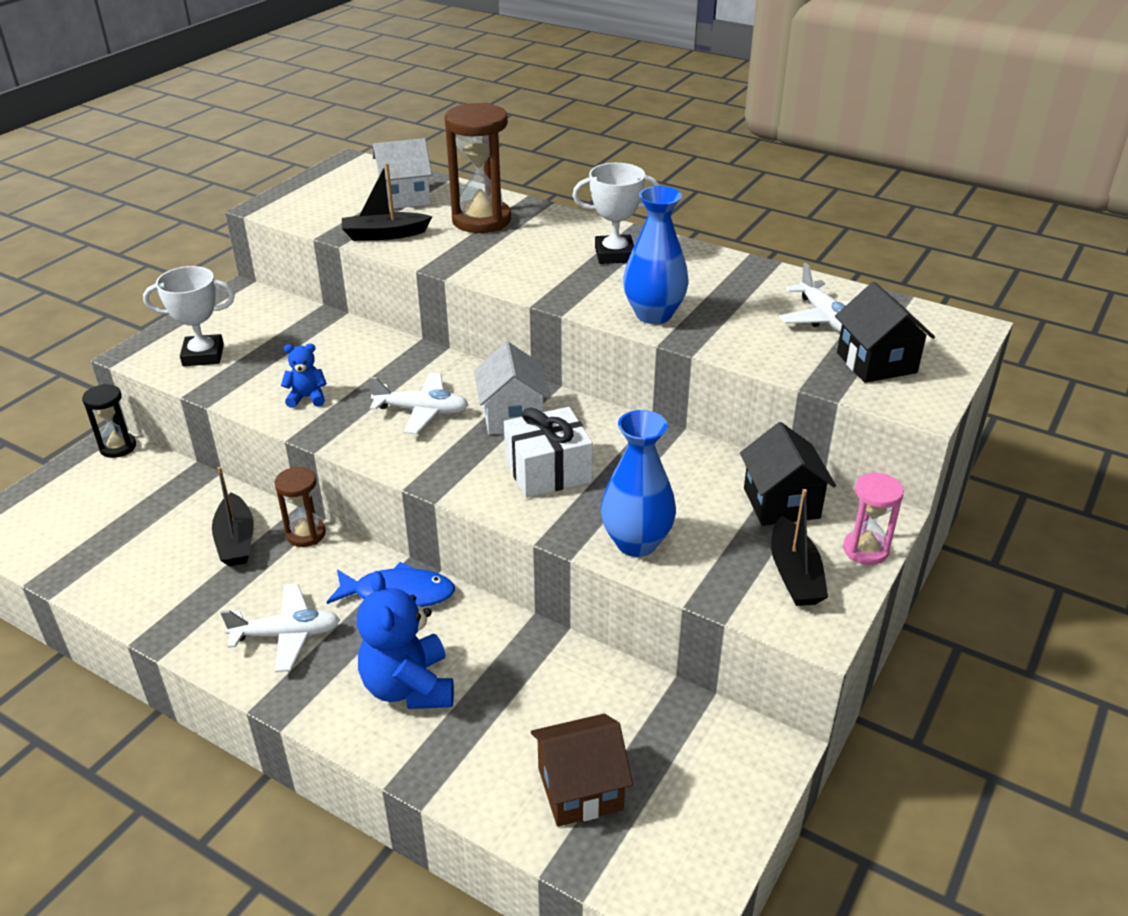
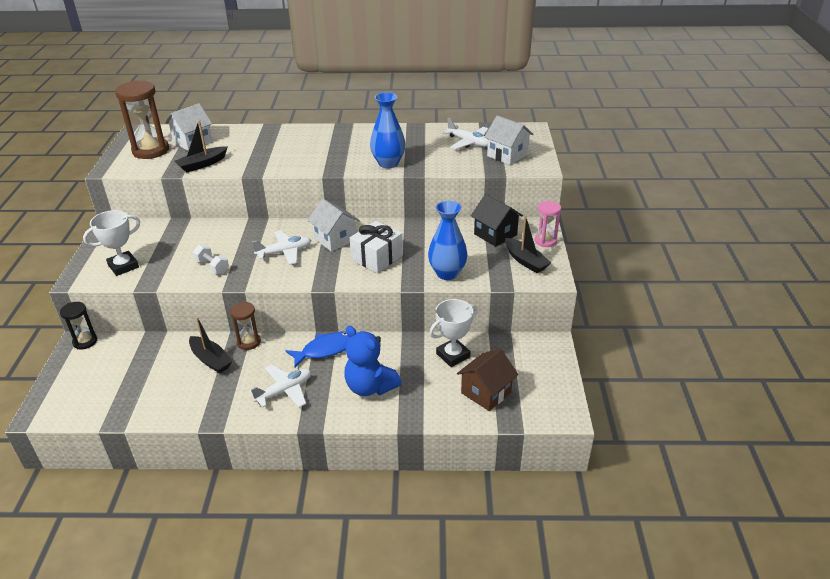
camera: 30 degrees left, 0 degrees up
(307, 398) = (212, 267): blue teddy bear -> white dumbbell
(481, 220) = (251, 142): brown hourglass -> brown hourglass (151, 151)
(614, 255) = (341, 141): white trophy -> white trophy (453, 355)
(876, 363) = (507, 155): black house -> white house

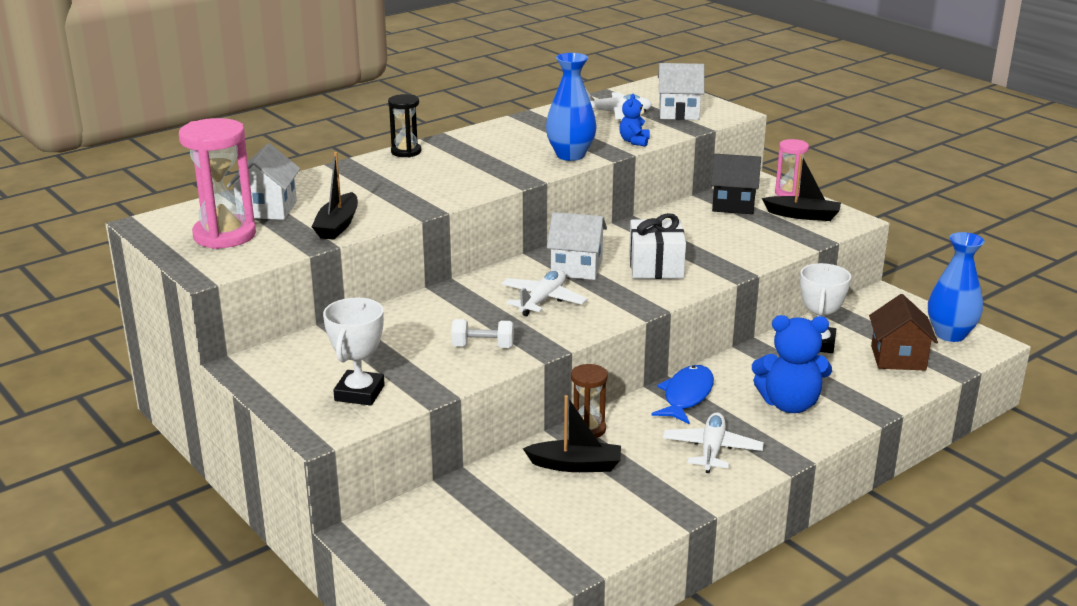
camera: 40 degrees left, 10 degrees down
(85, 341) = (370, 528): black hourglass -> black hourglass (406, 152)
(151, 151) = (225, 235): brown hourglass -> pink hourglass
(441, 167) = (634, 141): none -> blue teddy bear
(447, 273) = (751, 252): blue vase -> blue vase (950, 334)

